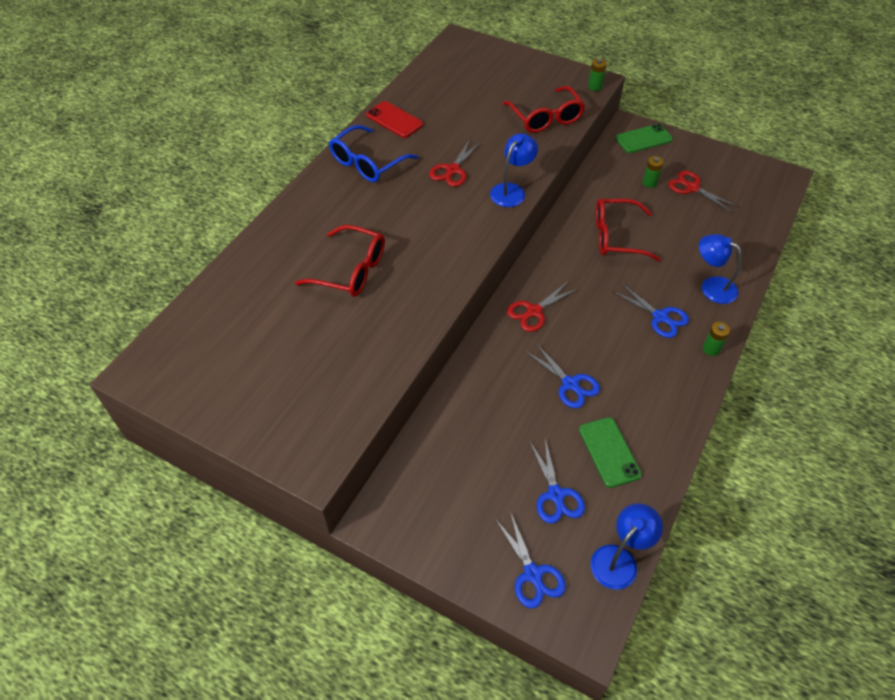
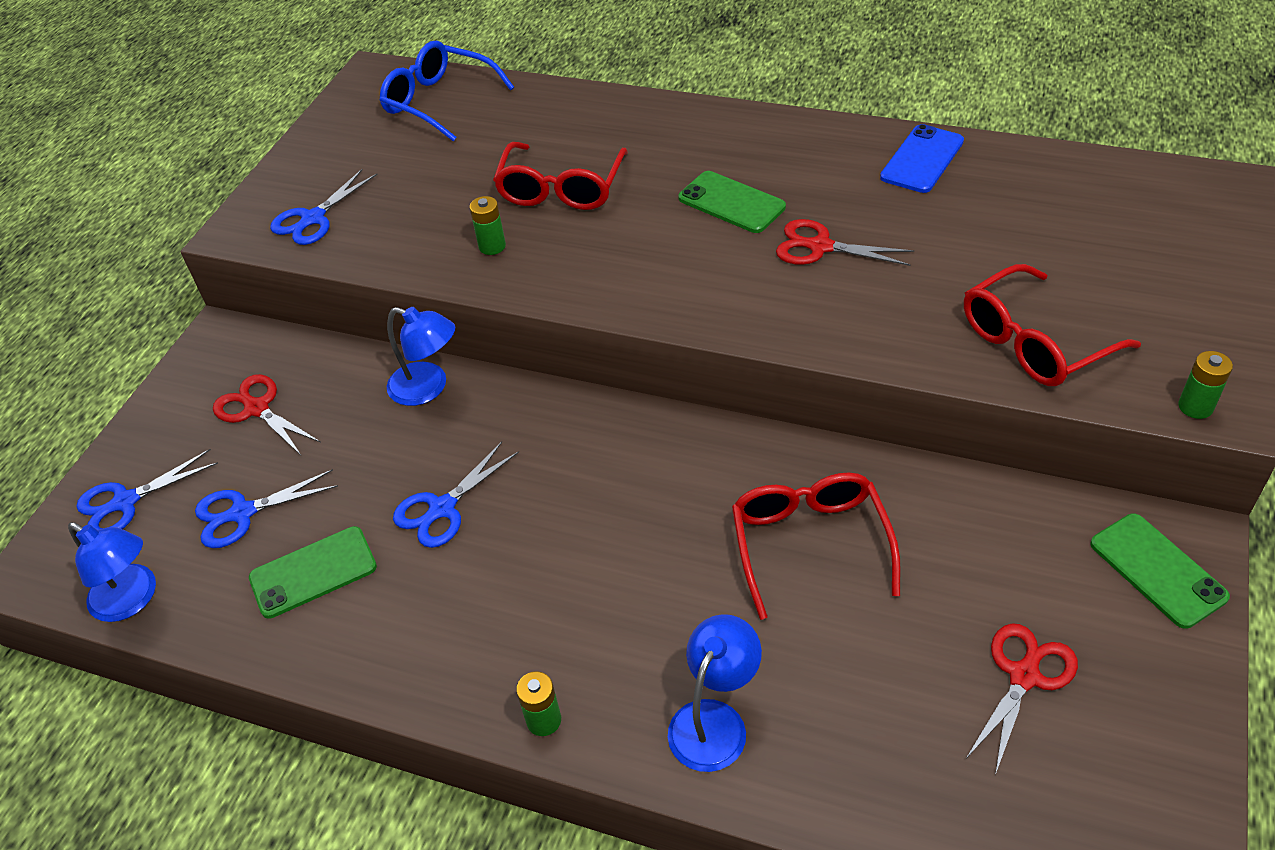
camera: 85 degrees right, 5 degrees down
(367, 163) = (798, 155): blue glasses -> blue glasses (439, 101)
(394, 120) = (922, 159): red phone -> blue phone
(400, 197) = (731, 203): none -> green phone
(511, 190) = (794, 325): blue lamp -> blue lamp (428, 388)
(534, 311) = (590, 444): red scissors -> red scissors (257, 409)
(649, 183) = (1003, 591): green battery -> green battery (492, 246)
(660, 317) = (611, 629): blue scissors -> blue scissors (313, 218)

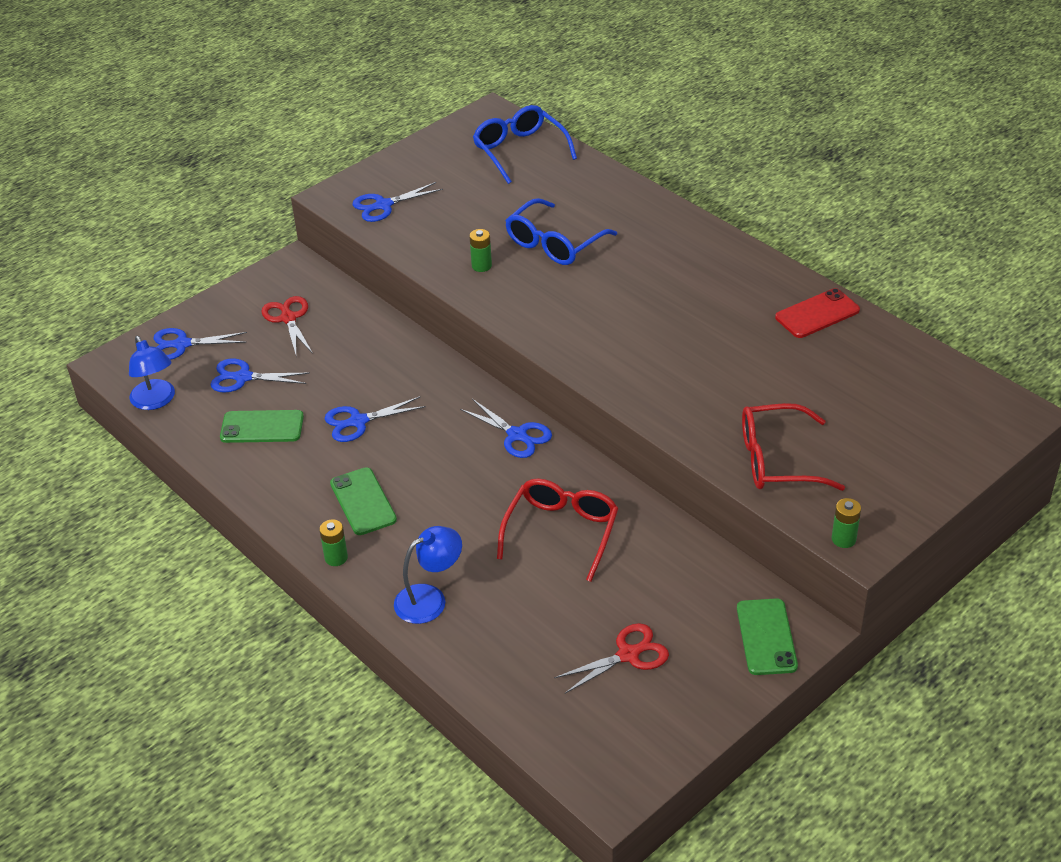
camera: 25 degrees right, 5 degrees down
(428, 388) = (398, 346): blue lamp -> none
(561, 189) = (554, 244): red glasses -> blue glasses
(658, 441) = (517, 435): none -> blue scissors
(731, 203) = (659, 295): green phone -> green phone (363, 502)
(820, 247) = (693, 346): red scissors -> none
(922, 159) = (817, 314): blue phone -> red phone

